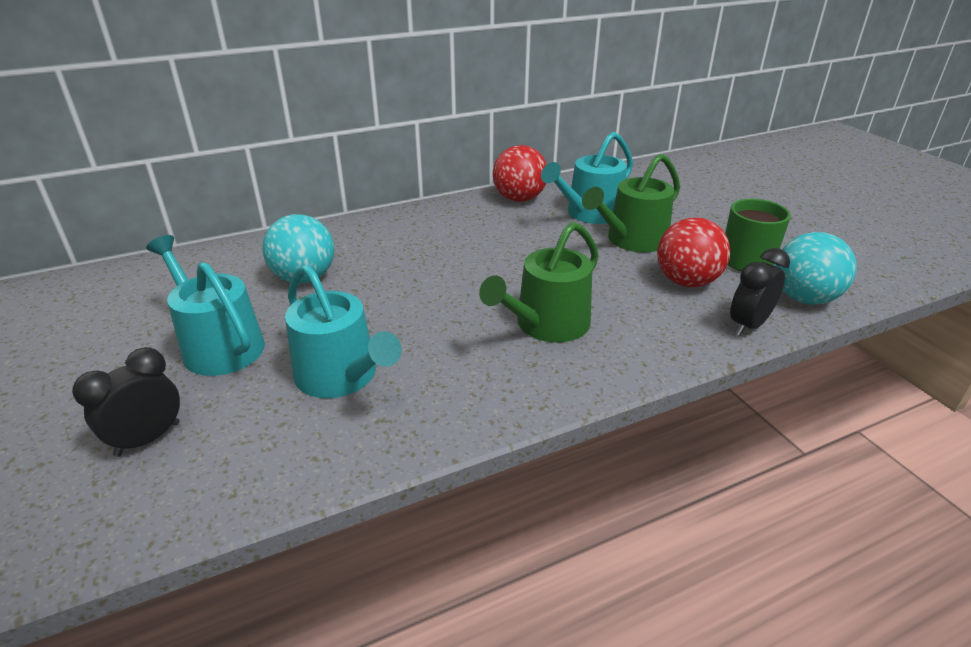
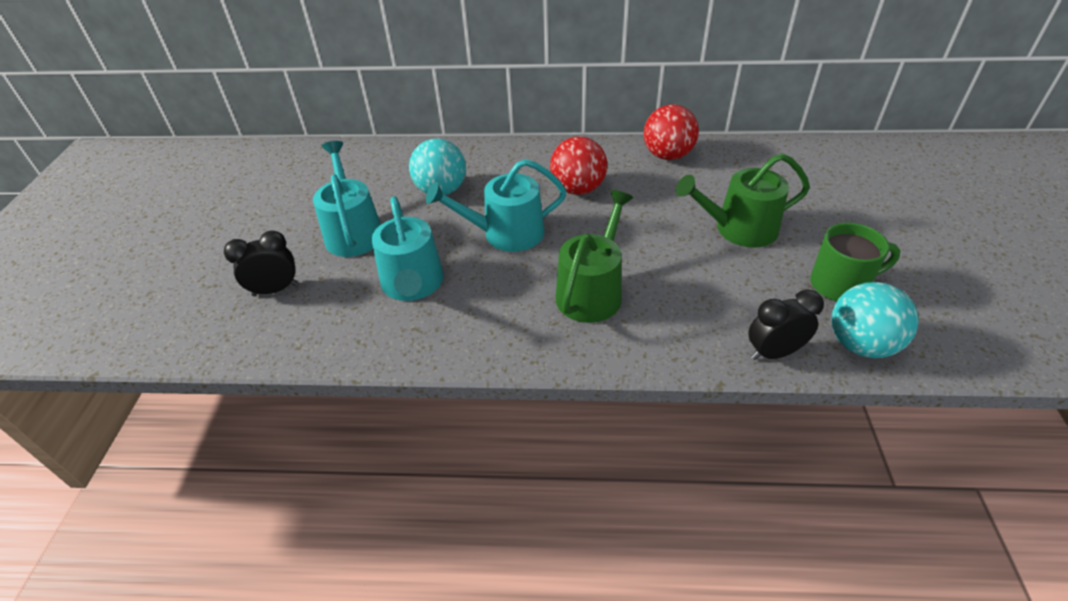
camera: 30 degrees right, 10 degrees up
(546, 325) = (592, 291): green watering can -> green watering can turned 135 degrees clockwise
(589, 213) = (722, 188): turquoise watering can -> turquoise watering can (506, 233)
(686, 282) = (754, 289): red ball -> red ball (578, 189)

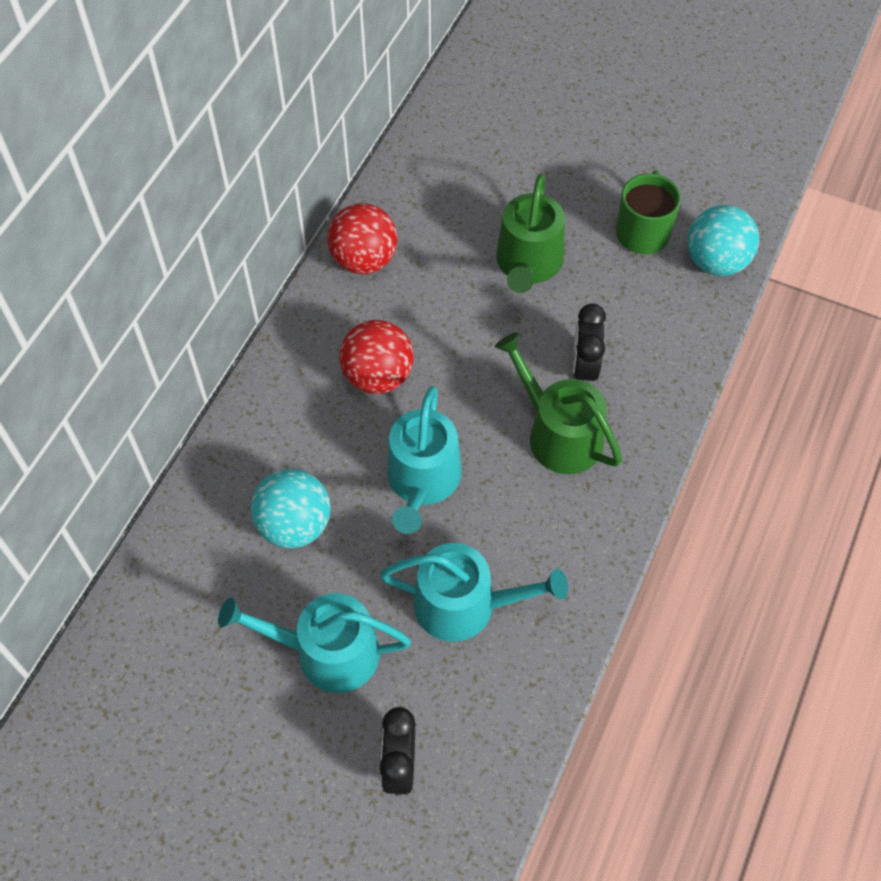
camera: 70 degrees left, 15 degrees up
(773, 352) = (699, 327): black clock -> black clock (584, 368)

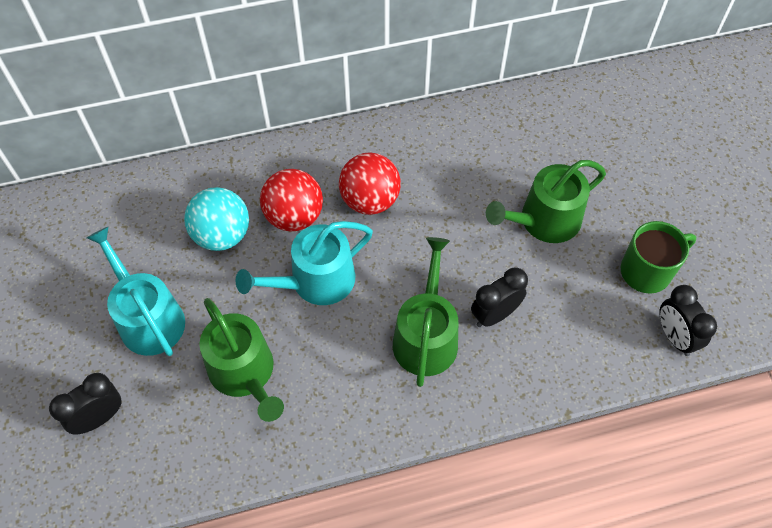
camera: 50 degrees right, 0 degrees up
(364, 260) = (449, 130): red ball -> red ball (294, 217)
(465, 605) = (245, 373): turquoise watering can -> green watering can
(716, 262) = (674, 337): turquoise ball -> black clock

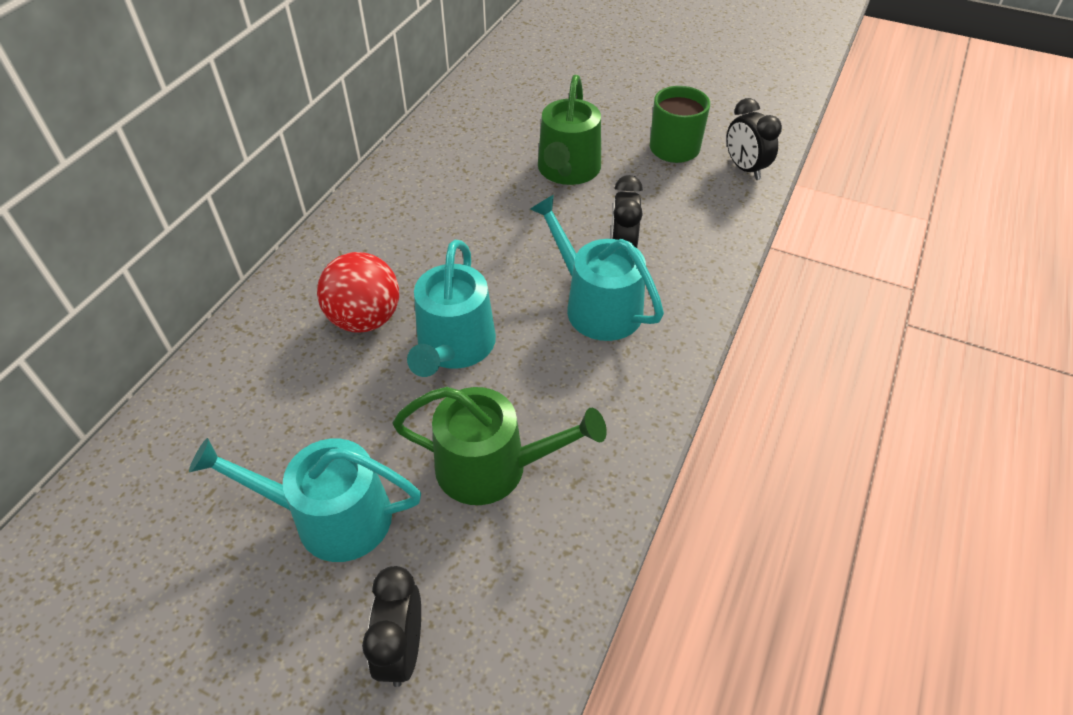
camera: 50 degrees left, 10 degrees down
(222, 235) = (313, 388): turquoise ball -> none
(370, 200) = (417, 257): red ball -> none
(426, 336) = (596, 305): green watering can -> turquoise watering can
(674, 337) = (745, 169): black clock -> black clock turned 45 degrees clockwise

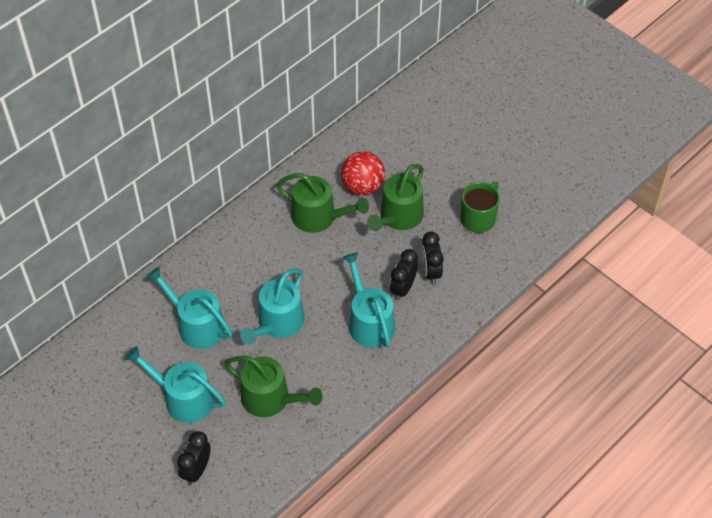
camera: 20 degrees right, 5 degrees up
(316, 387) = (196, 325): none -> turquoise watering can
(365, 319) = (235, 290): red ball -> red ball (362, 186)
(455, 196) = (319, 217): none -> green watering can
(745, 169) = (515, 249): black clock -> black clock (430, 272)

